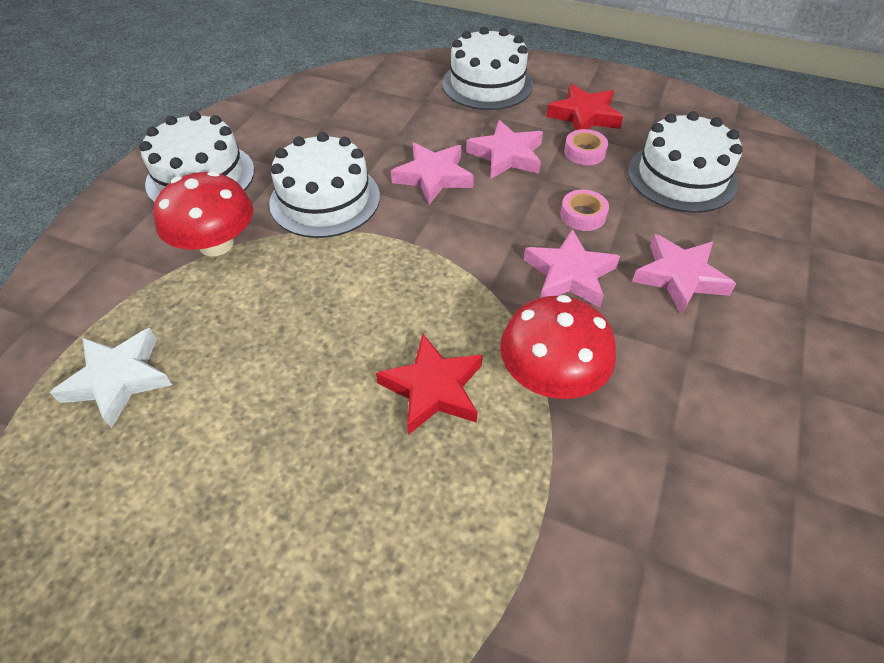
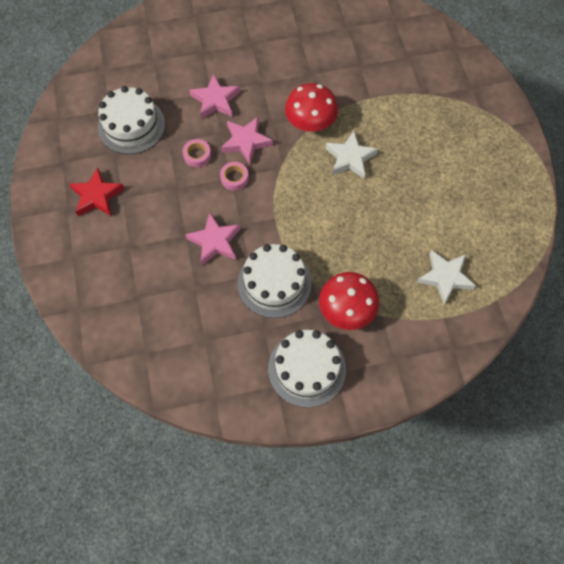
camera: 125 degrees left, 15 degrees up
(433, 388) = (350, 158): red star -> white star
(487, 84) = (92, 270): white cake -> none
(506, 155) = (168, 216): pink star -> none
(584, 152) = (138, 179): pink tape -> pink tape (234, 178)

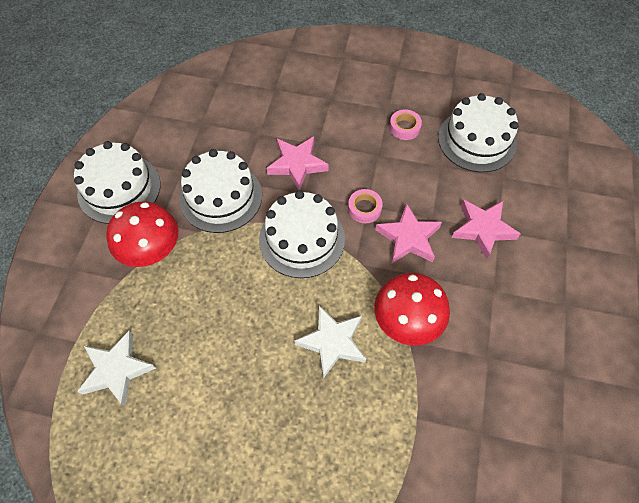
camera: 115 degrees right, 5 degrees down
(97, 196) = (400, 90): red star -> none
(197, 155) = (411, 185): pink tape -> pink tape (404, 127)
(282, 208) = (302, 239): none -> white cake

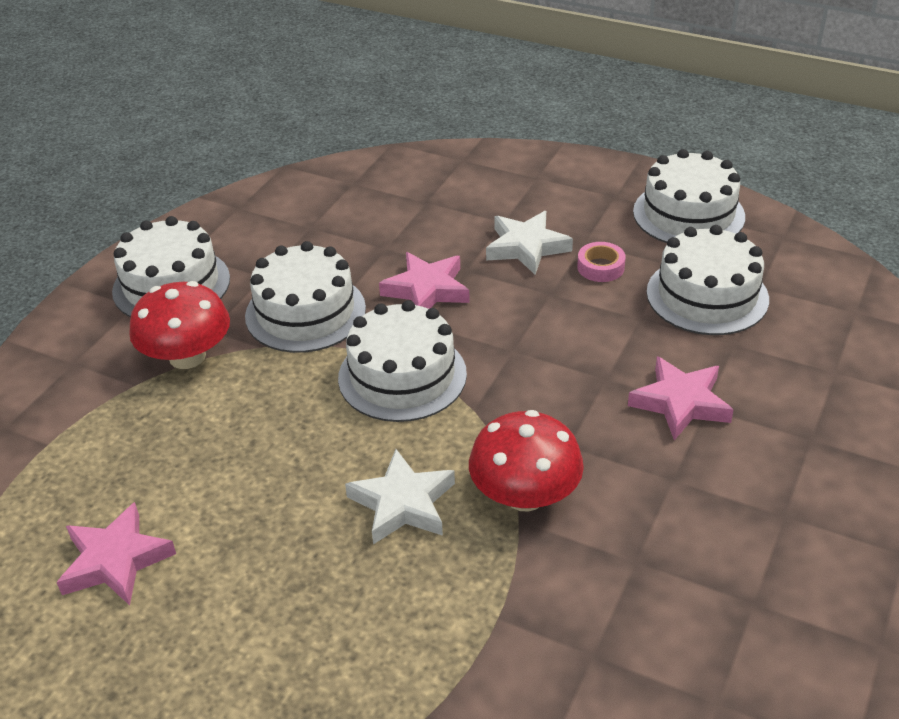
camera: 15 degrees right, 20 degrees down
(117, 370) = (89, 485): white star -> white star (526, 247)
(364, 209) = (507, 353): pink tape -> none
(408, 238) = (561, 397): pink star -> pink star (115, 561)
(448, 75) = (688, 214): none -> white cake

